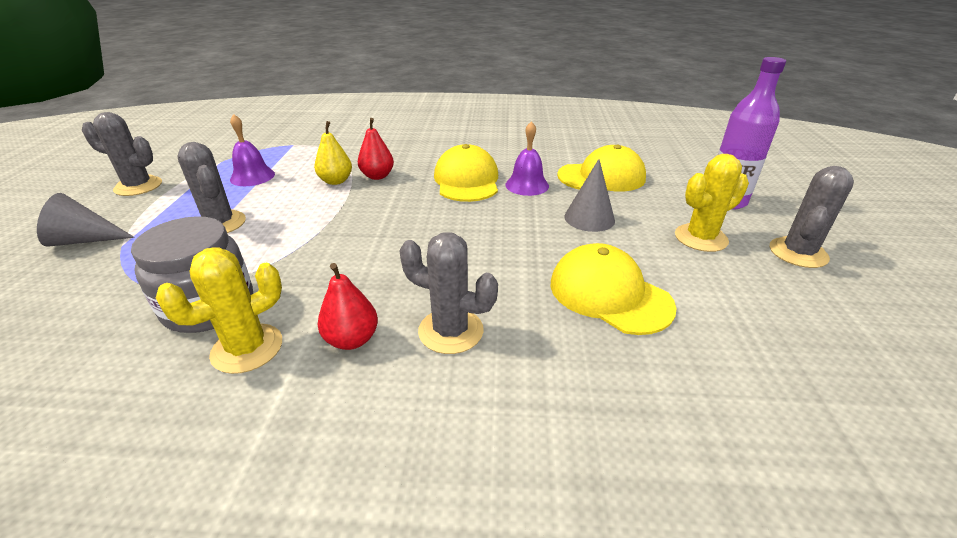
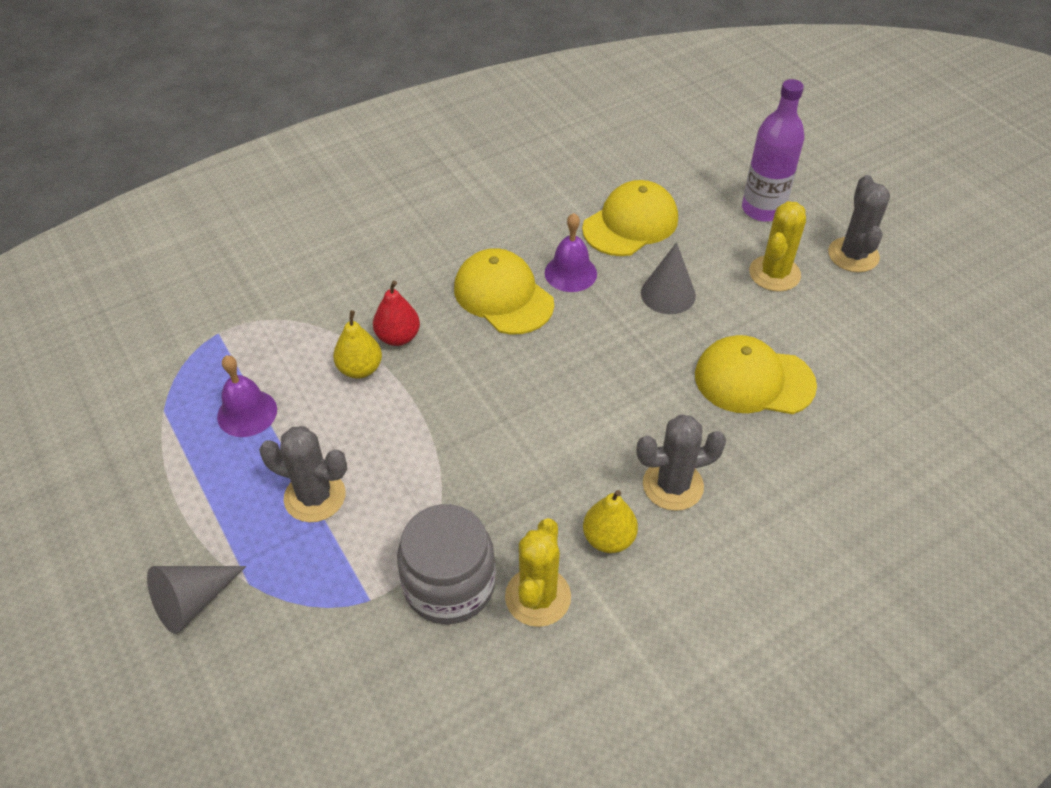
camera: 35 degrees left, 15 degrees up
(138, 186) = (120, 504): grey cactus -> none
(352, 339) = (608, 538): red pear -> yellow pear

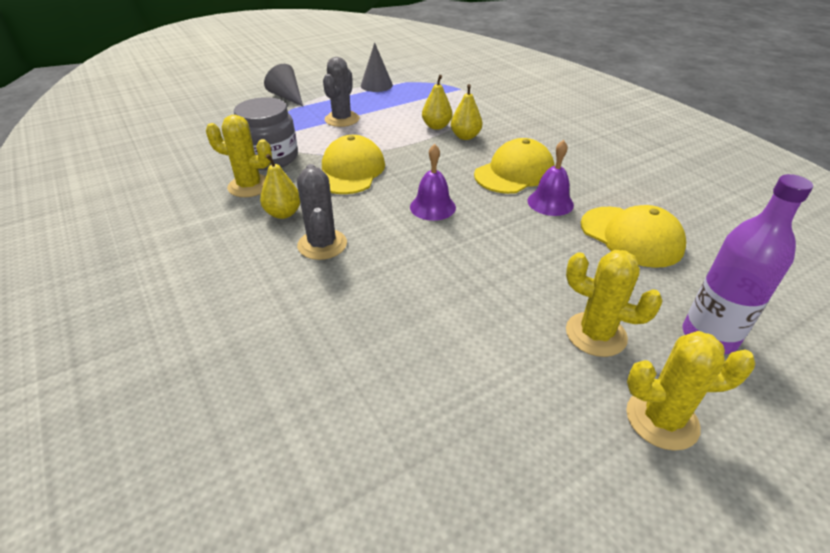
camera: 90 degrees right, 10 degrees down
(247, 413) = (402, 99): purple bell -> purple bell (432, 207)
(398, 337) = (465, 136): red pear -> yellow pear
(668, 294) = (540, 254): grey cone -> grey cone (376, 85)
(753, 380) = (434, 301): yellow cap -> yellow cap (350, 171)
(853, 255) = (662, 419): grey cactus -> yellow cactus

